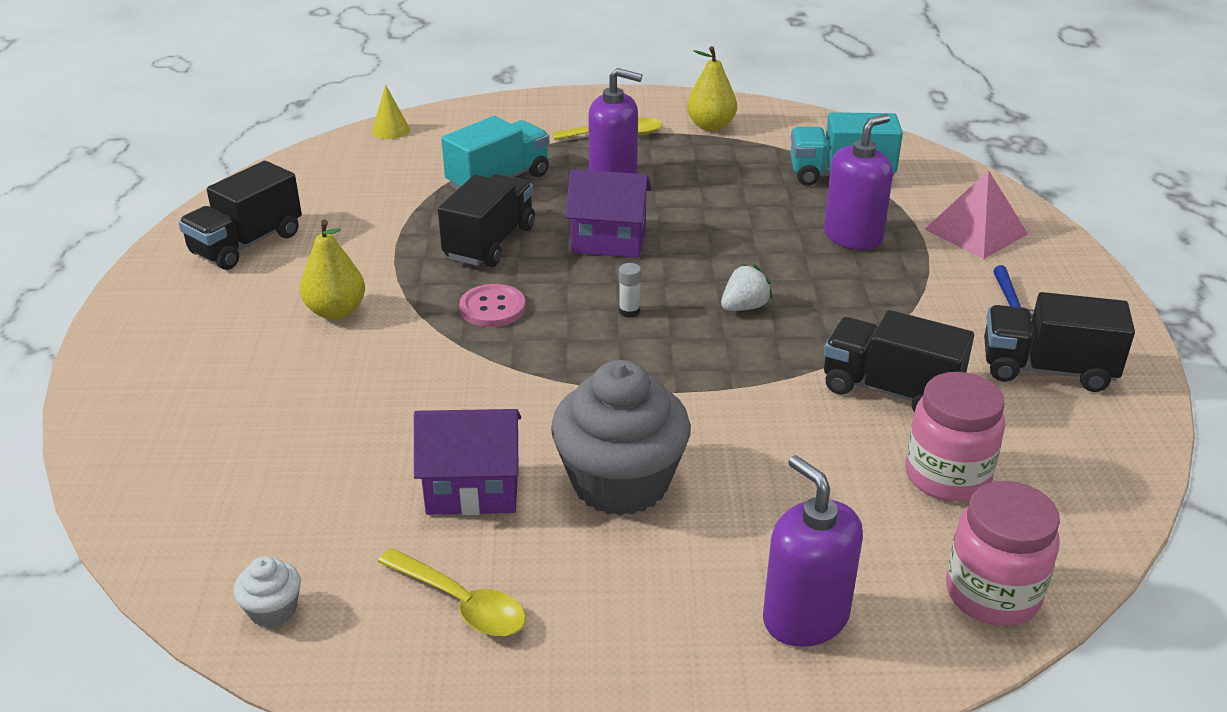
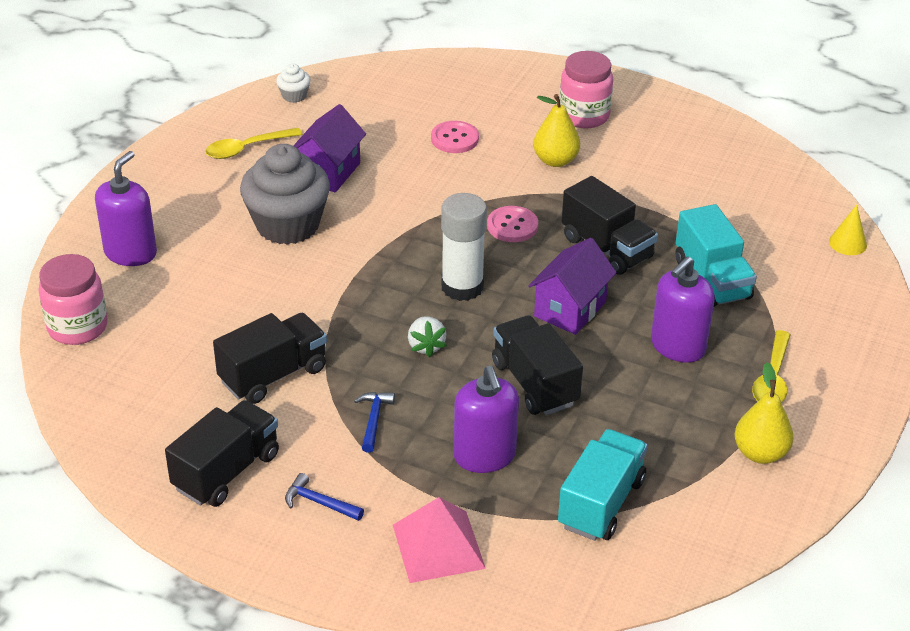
camera: 115 degrees right, 5 degrees up
(247, 244) = (675, 139): black truck -> black truck (534, 383)
(325, 401) = (454, 139): none -> pink button
(629, 311) = (462, 287): white glue stick -> white glue stick, size x2.46
(805, 617) = (130, 253): purple soap dispenser -> purple soap dispenser turned 60 degrees counterclockwise
(878, 306) = (374, 420): none -> blue hammer
(947, 476) = (174, 358): pink jar -> pink jar (584, 116)

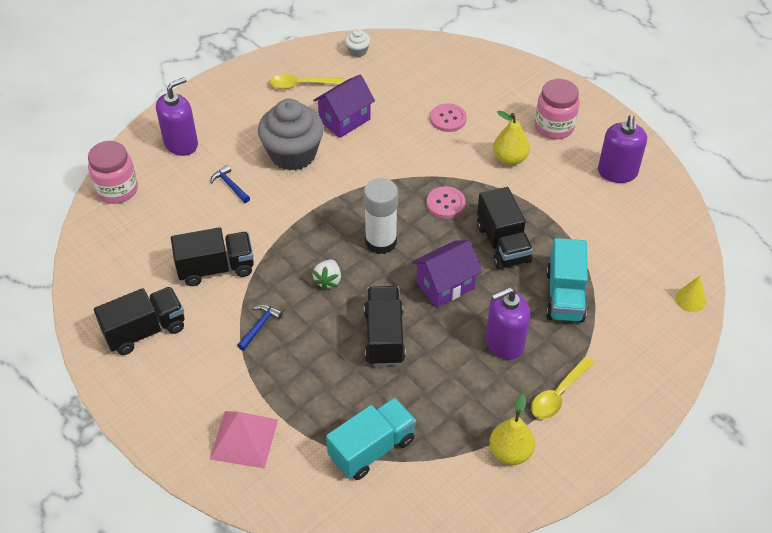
camera: 25 degrees right, 10 degrees up
(319, 502) = (188, 376): blue hammer -> blue hammer (230, 185)
(484, 456) = (316, 381): purple soap dispenser -> purple soap dispenser (617, 172)

